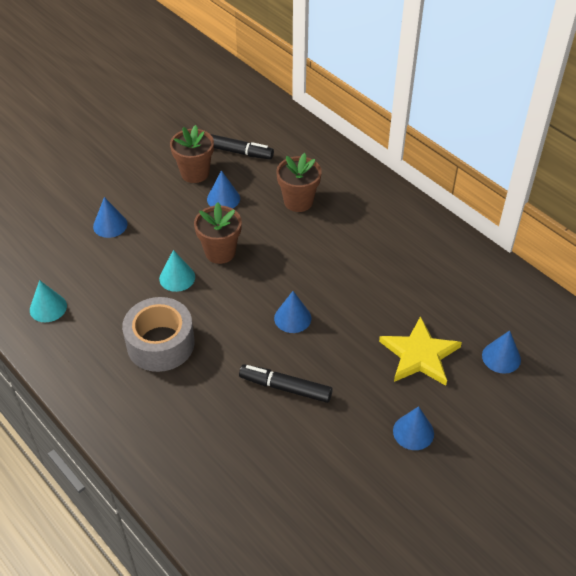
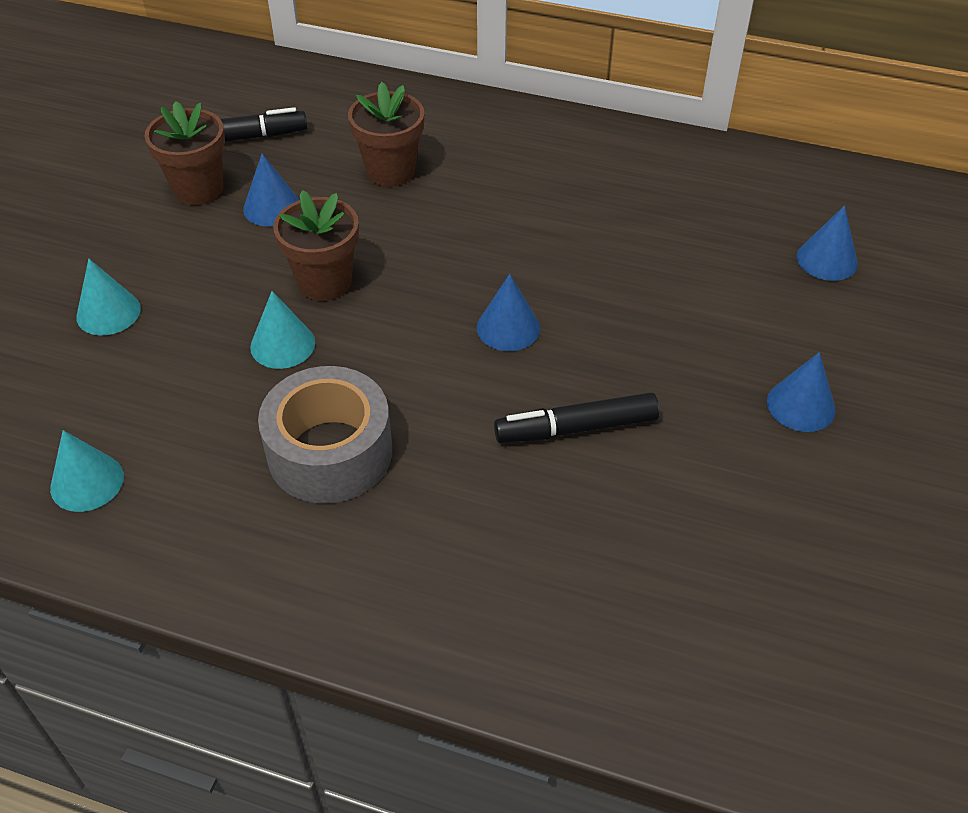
camera: 30 degrees left, 0 degrees up
(110, 225) = (108, 312): blue cone -> turquoise cone
(419, 355) = (723, 301): yellow star -> none

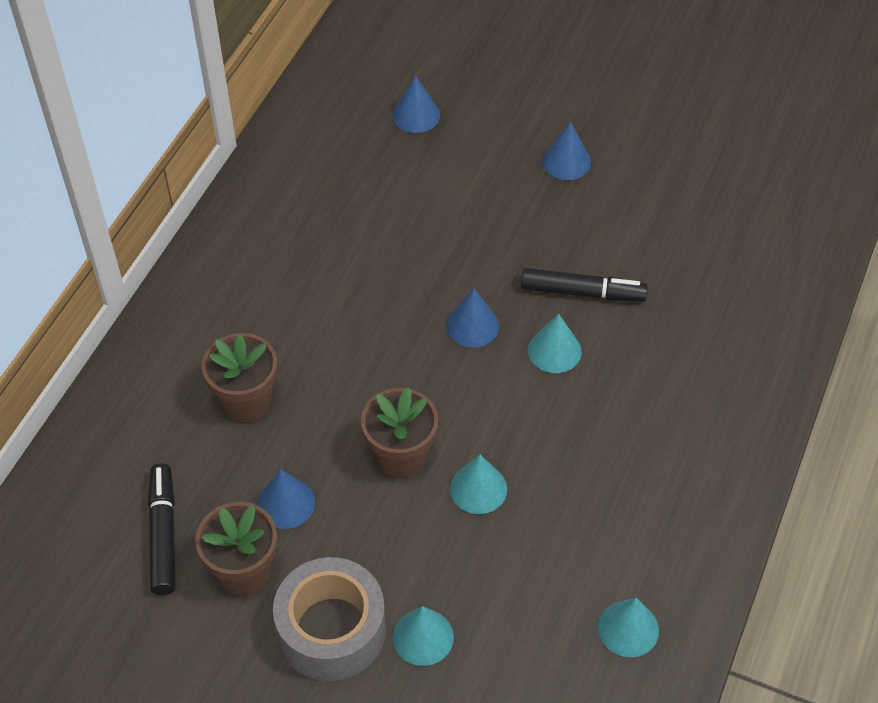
camera: 85 degrees left, 5 degrees up
(330, 452) = (601, 452): grey tape -> grey tape (331, 630)
(479, 403) = (554, 350): none -> turquoise cone
(576, 428) = (582, 293): black marker -> black marker turned 75 degrees counterclockwise

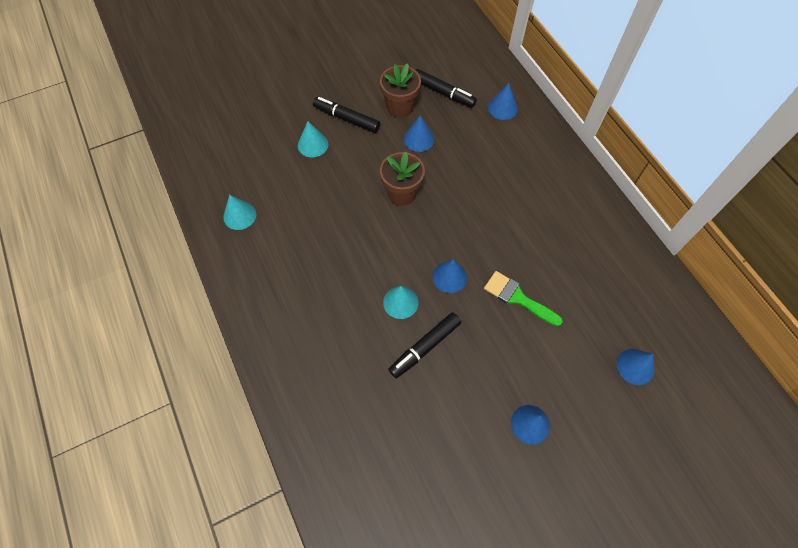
camera: 130 degrees right, 10 degrees up
(132, 437) = (502, 108): none -> blue cone
(246, 402) = (486, 157): brown flower pot -> none
(331, 630) = (347, 119): grey tape -> black marker
(434, 248) = (517, 298): none -> green brush
(478, 488) = (357, 211): turquoise cone -> none

